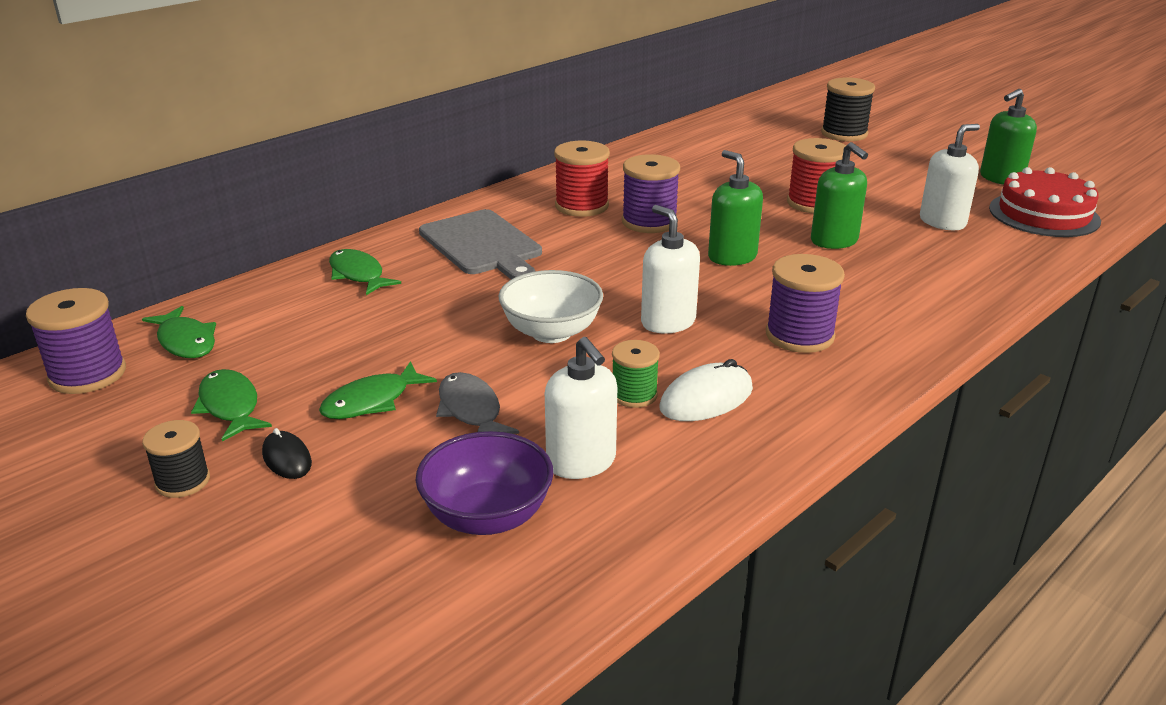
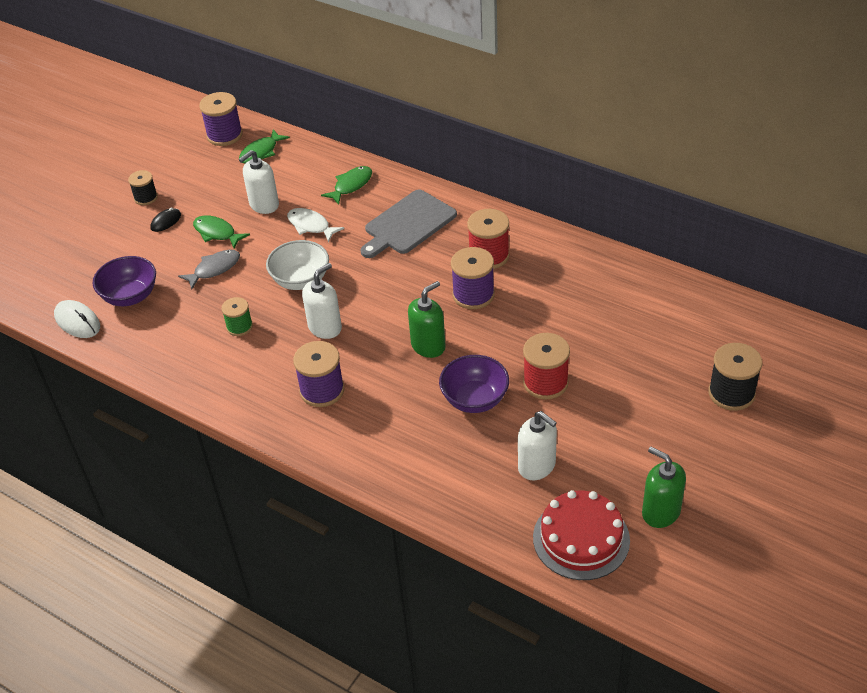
camera: 80 degrees right, 15 degrees up
(230, 406) = (205, 189): green fish -> none
(426, 313) = (311, 226): none -> white fish
(581, 462) = (175, 318): white soap dispenser -> white soap dispenser (264, 205)
(706, 399) = (240, 356): white mouse -> white mouse (77, 321)
(834, 241) = (475, 399): green soap dispenser -> purple bowl

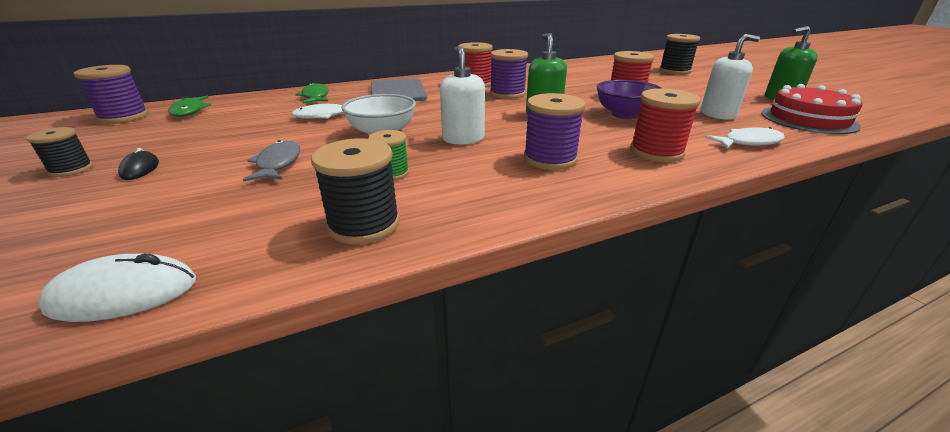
camera: 60 degrees left, 15 degrees down
(130, 296) = (192, 226): purple bowl -> none
(173, 354) = (364, 224): none -> black spool
(217, 233) = (231, 150): green fish -> none
(264, 205) = (253, 124): white soap dispenser -> none
(385, 444) = (656, 152): none -> red spool
(458, 498) = (748, 142): none -> white fish

